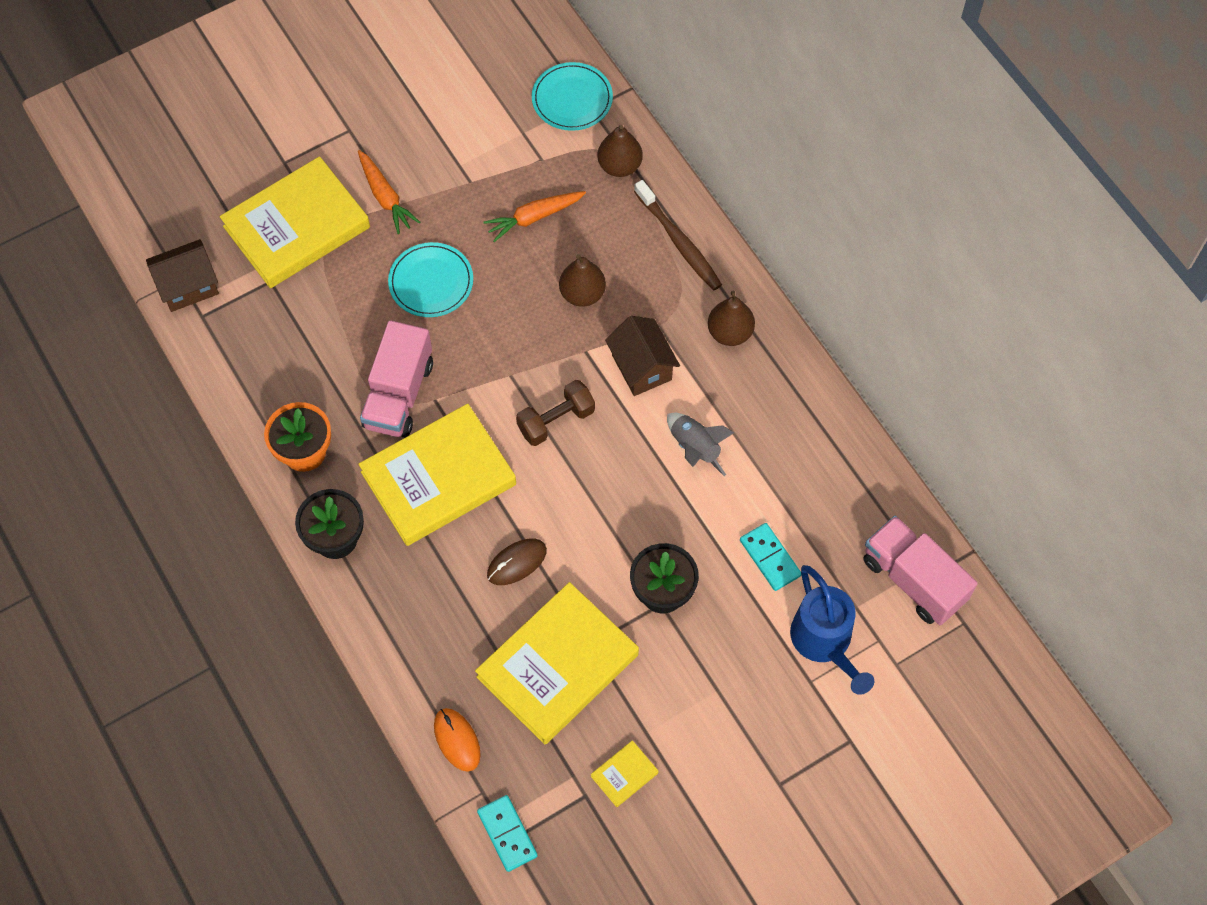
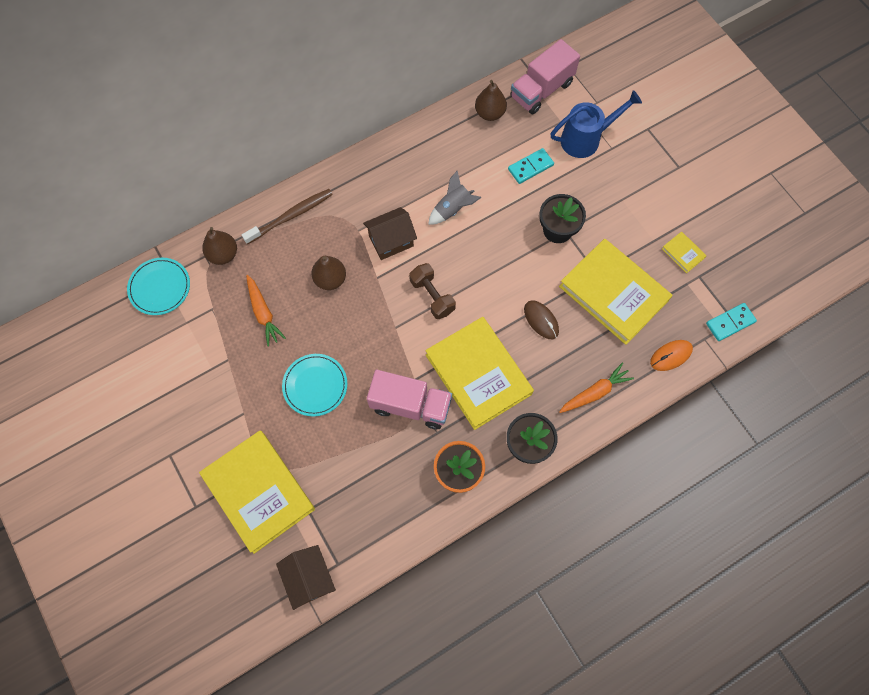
camera: 90 degrees left, 5 degrees up
(385, 197) = (236, 423): orange carrot -> orange carrot (595, 392)
(730, 332) = (365, 186): brown pear -> brown pear (489, 113)

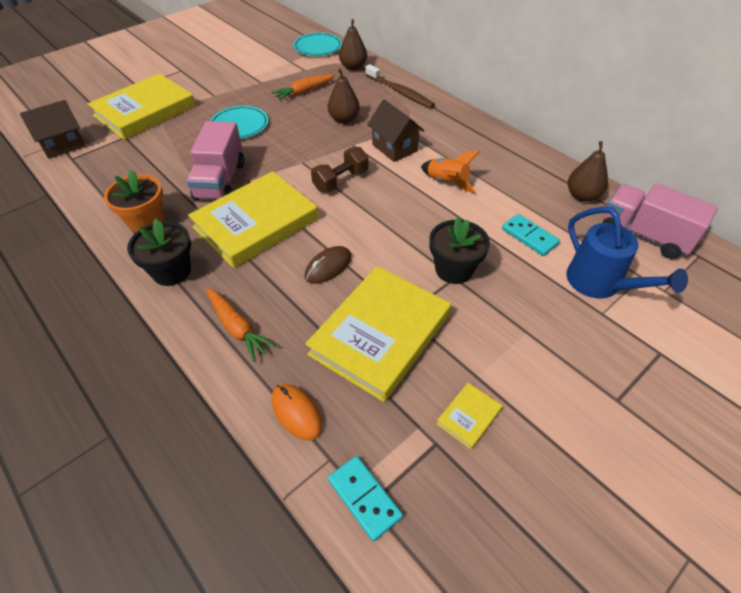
camera: 80 degrees right, 20 degrees down
(452, 209) = (446, 183): grey rocket -> orange rocket

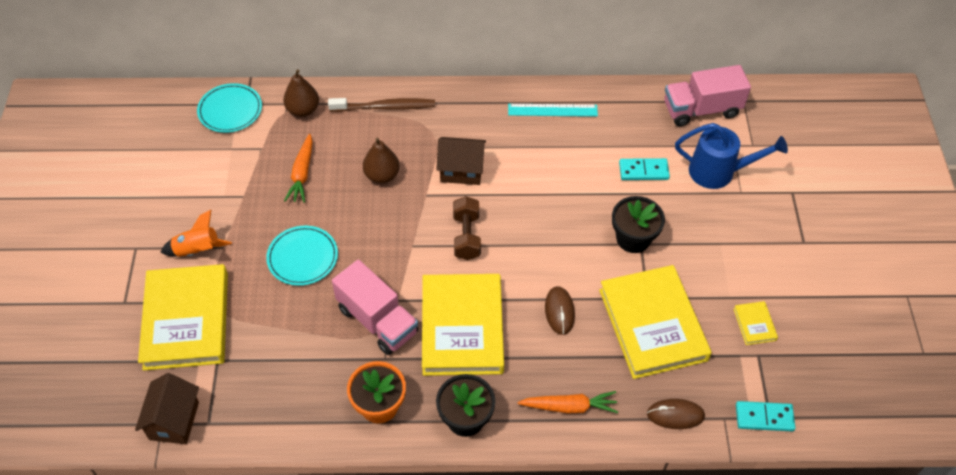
camera: 50 degrees left, 5 degrees up
(296, 412) = (675, 415): orange mouse -> brown mouse
(446, 183) = (540, 171): orange rocket -> orange rocket (197, 250)
(510, 158) = (552, 110): none -> turquoise ruler
(582, 196) = (634, 107): brown pear -> none

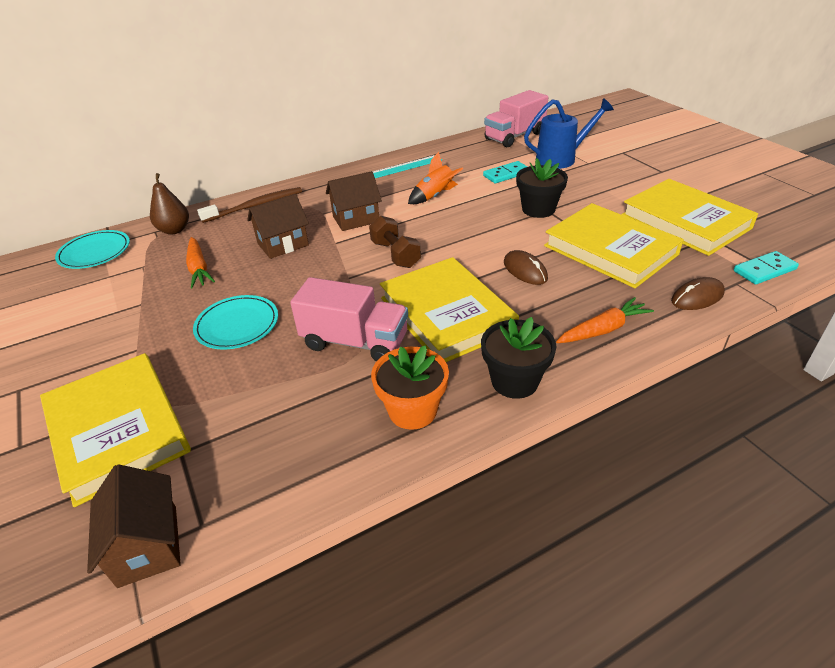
camera: 25 degrees left, 15 degrees down
(197, 250) = (104, 363): orange rocket -> orange rocket (435, 196)
(382, 175) = (283, 244): brown pear -> brown house
(754, 324) = (685, 222): yellow book -> yellow book, size x2.48

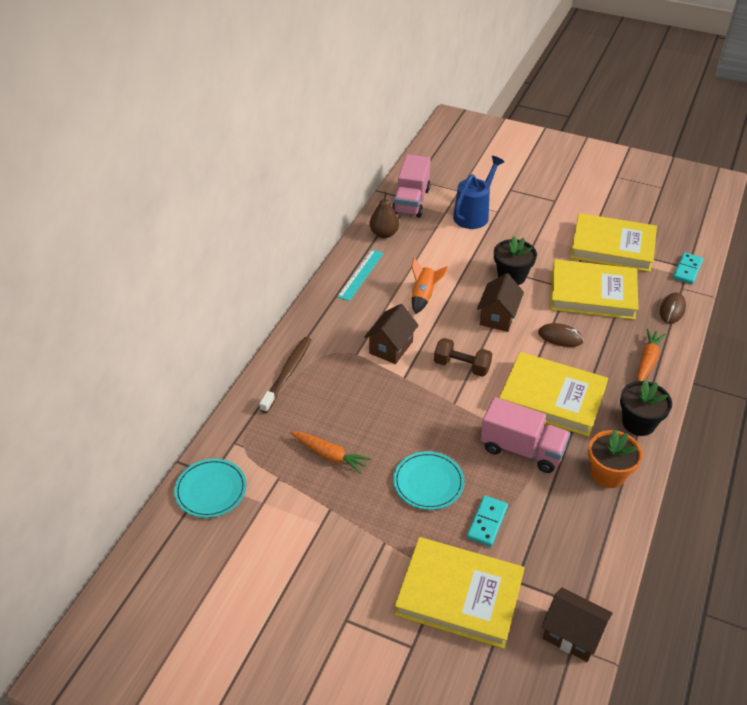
camera: 40 degrees left, 5 degrees up
(174, 230) = (251, 432): brown pear -> brown pear (384, 234)
(283, 244) = (366, 399): brown house -> brown house (498, 317)
(355, 342) = (522, 449): pink truck -> pink truck turned 45 degrees clockwise
(506, 174) = (451, 249): turquoise domino -> turquoise domino (487, 522)

